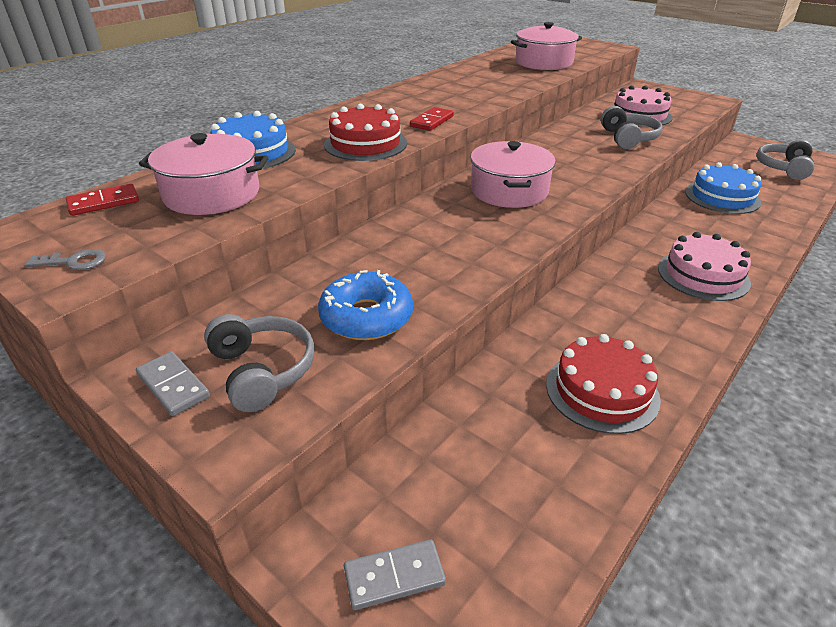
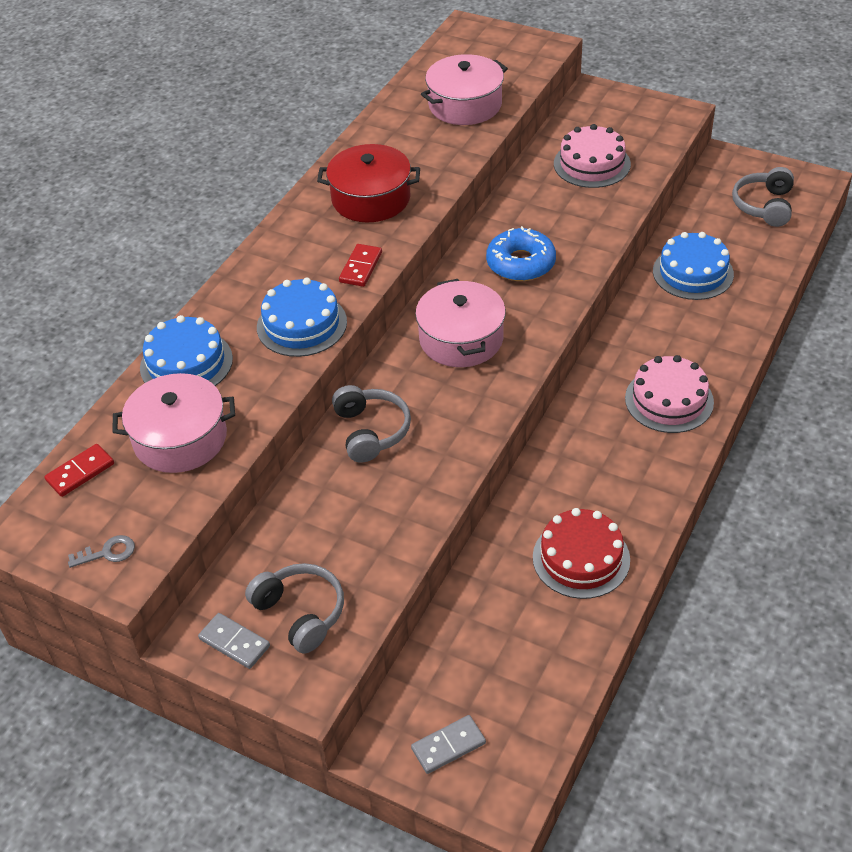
camera: 10 degrees left, 10 degrees up
(365, 144) = (301, 324): red cake -> blue cake
(366, 317) = (367, 539): blue donut -> blue donut (521, 263)
(455, 92) = (371, 199): none -> red pot
(628, 138) = (580, 216): grey headphones -> grey headphones (371, 431)

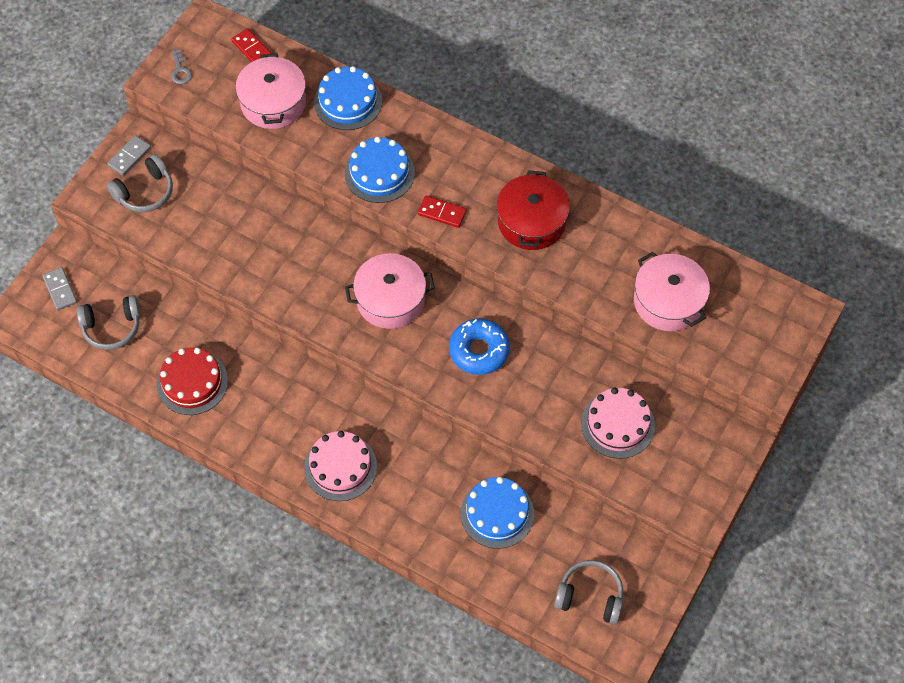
camera: 90 degrees right, 15 degrees up
(371, 431) = (299, 235): grey headphones -> grey headphones (112, 327)

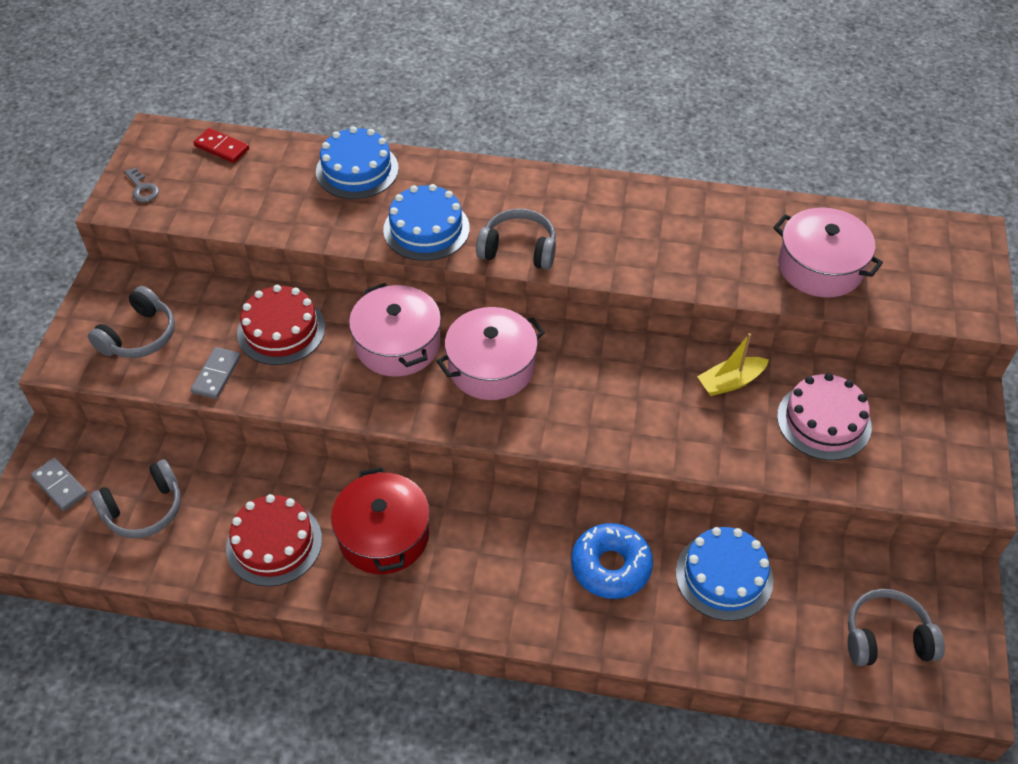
camera: 20 degrees left, 10 degrees down
(129, 157) = (106, 304): grey domino -> grey domino (216, 375)
(248, 220) = (281, 330): none -> red cake
(273, 103) = (269, 192): pink pot -> pink pot (397, 344)
(340, 467) = (506, 584): pink cake -> none
(442, 213) = (518, 249): red domino -> grey headphones
(479, 351) = (622, 391): blue donut -> blue donut (611, 566)
(531, 221) = (625, 231): red pot -> red pot (383, 535)
(564, 370) = (730, 382): none -> yellow boat

